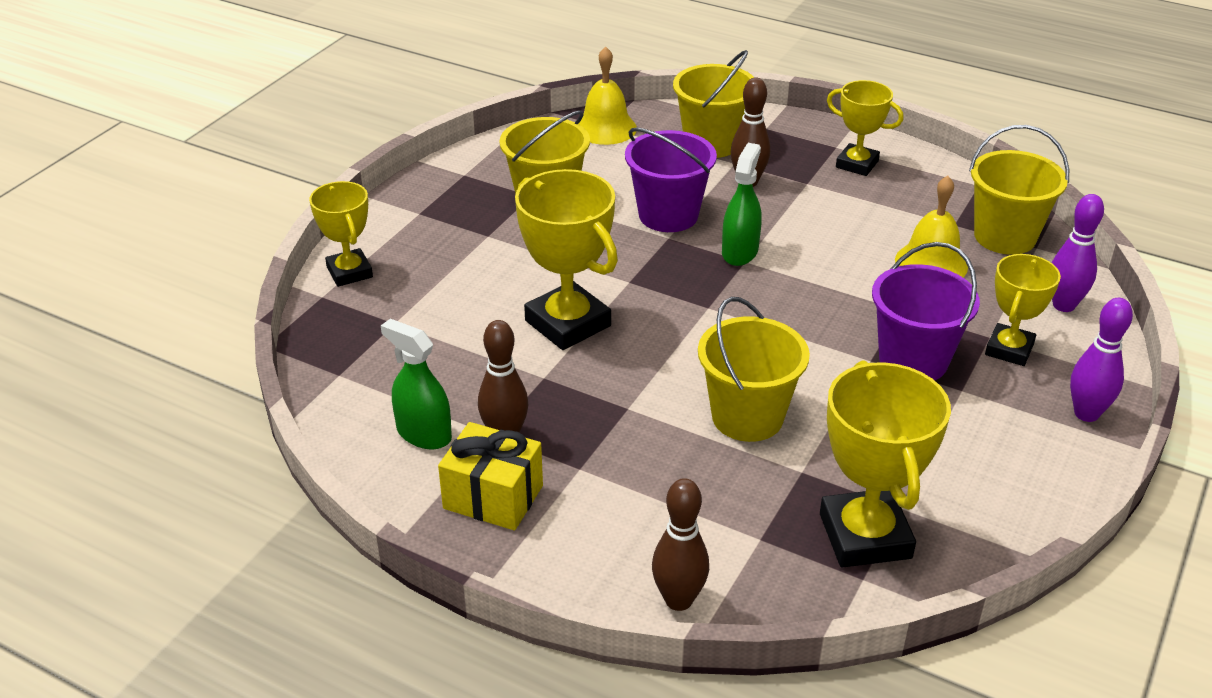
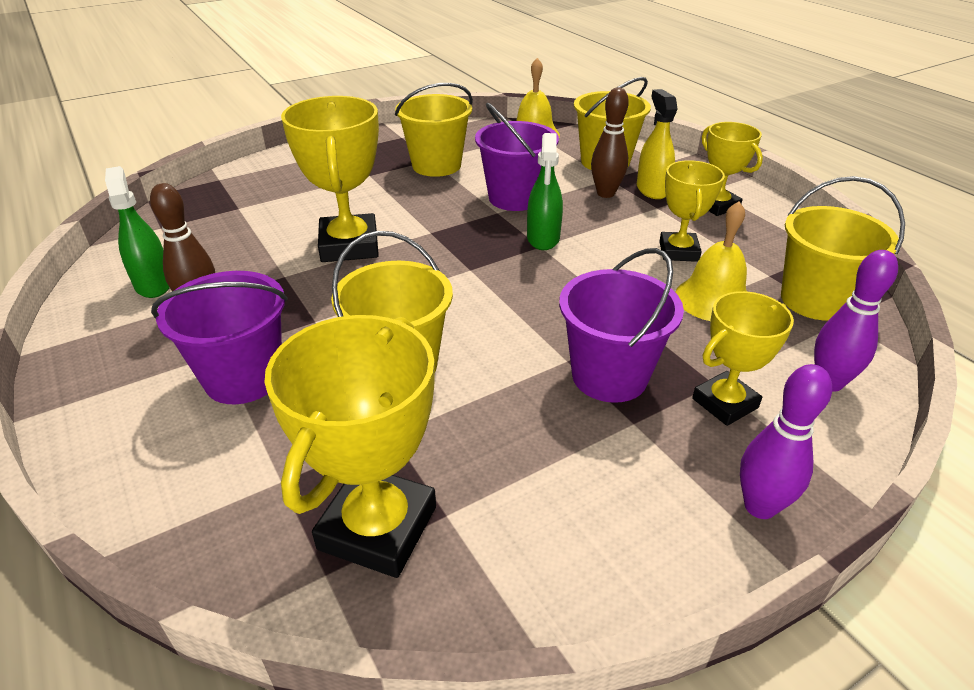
camera: 30 degrees right, 0 degrees up
(349, 272) = (254, 171): yellow trophy -> yellow trophy (678, 251)
(493, 497) = (132, 348): yellow gift -> none
(630, 479) = (243, 378): none -> purple bucket
(678, 600) = (143, 504): brown bowling pin -> none
(740, 252) = (543, 238): green spray bottle -> green spray bottle turned 135 degrees clockwise
(785, 164) = (652, 189): none -> yellow spray bottle

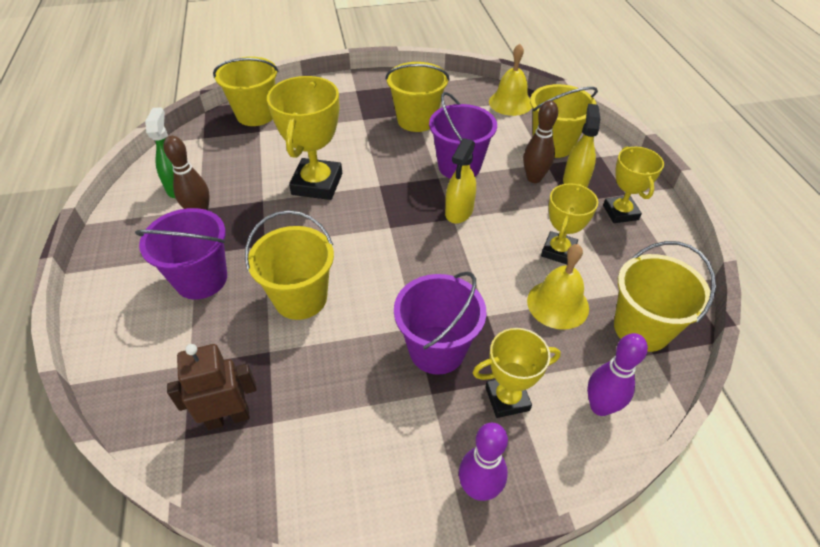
camera: 20 degrees right, 10 degrees up
(224, 193) = (256, 114): none -> yellow bucket
(378, 528) = (228, 417): yellow trophy -> brown robot
(543, 238) = (459, 211): green spray bottle -> yellow spray bottle

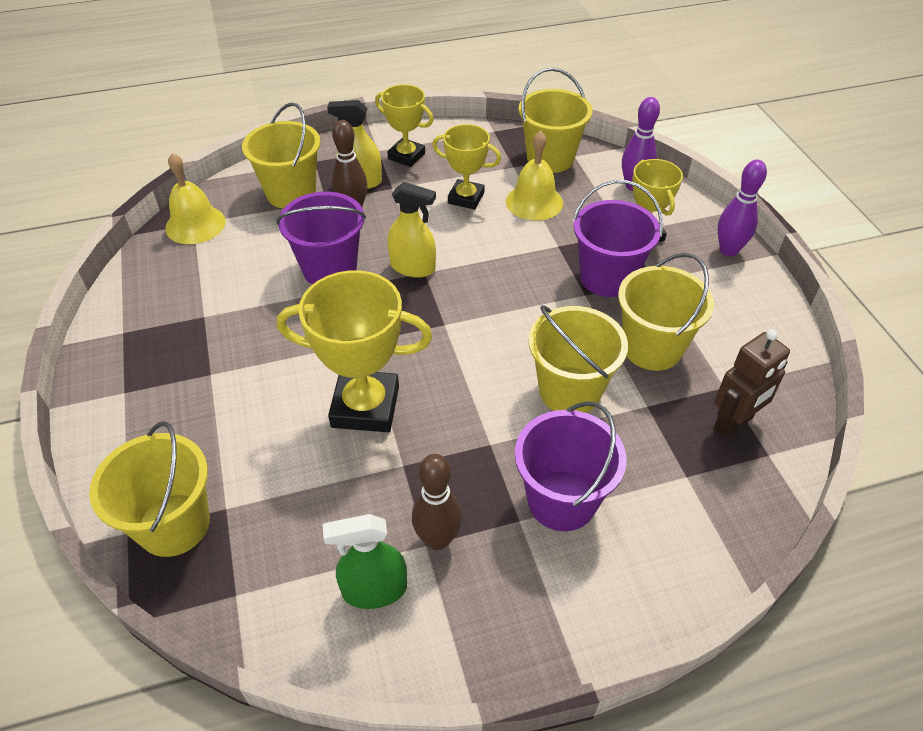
camera: 95 degrees left, 0 degrees up
(228, 417) = (733, 423): brown robot -> brown robot turned 105 degrees counterclockwise
(416, 120) = (222, 313): yellow bucket -> yellow bucket (652, 348)
(620, 212) = (406, 156): yellow trophy -> yellow trophy turned 45 degrees clockwise

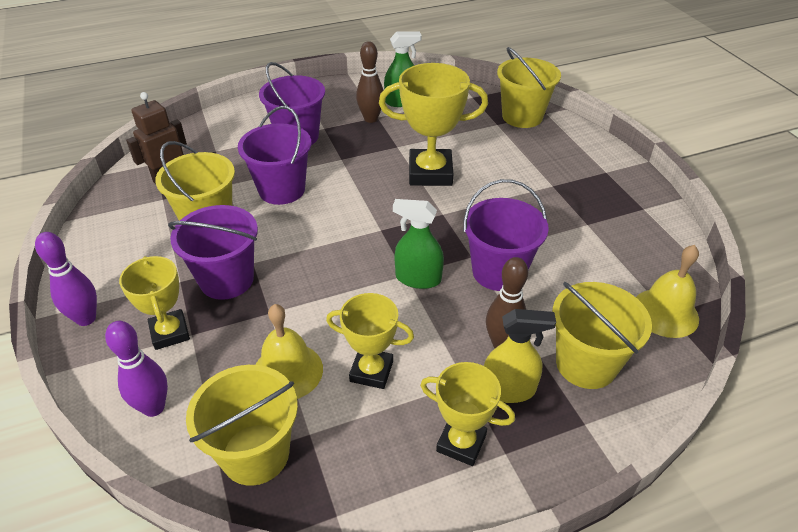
camera: 175 degrees right, 5 degrees down
(413, 267) = (418, 278): yellow spray bottle -> green spray bottle
(569, 391) = (282, 190): yellow bucket -> purple bucket

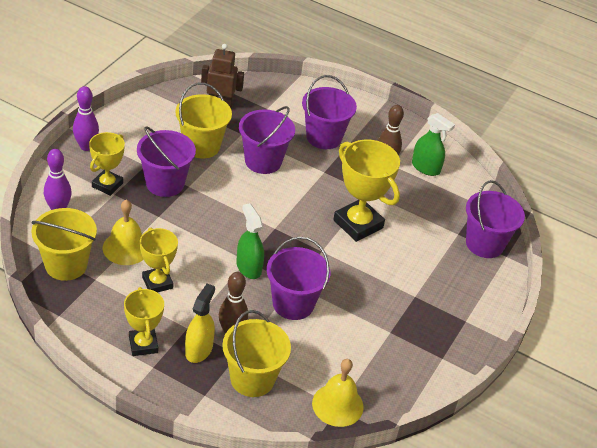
camera: 45 degrees right, 0 degrees up
(508, 389) = (199, 349): yellow spray bottle -> yellow spray bottle turned 120 degrees counterclockwise
(522, 116) = (484, 244): yellow bucket -> purple bucket

